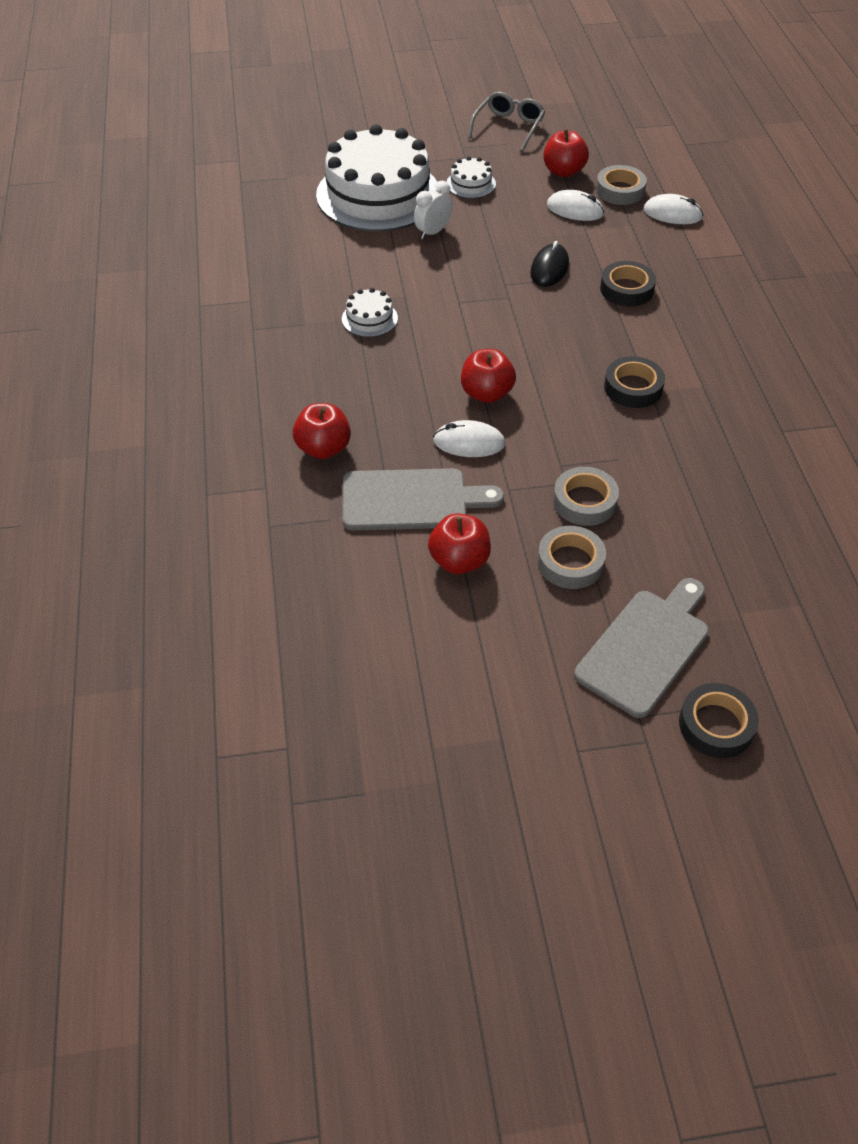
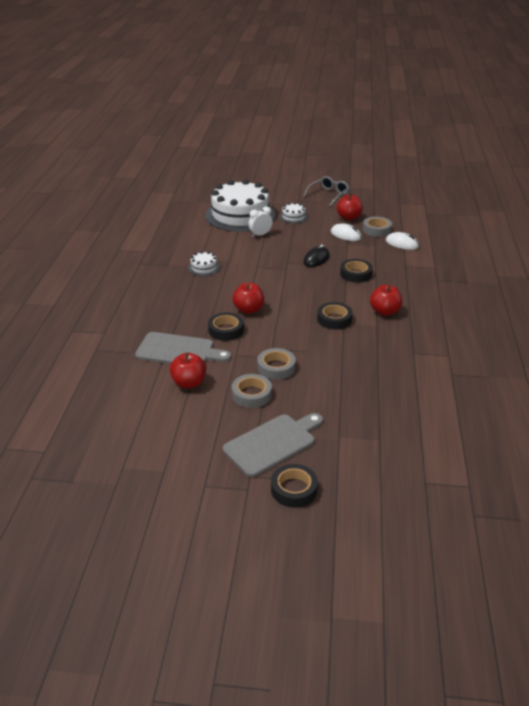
camera: 15 degrees right, 15 degrees down
(323, 448) = (145, 320): red apple -> red apple (384, 311)
(469, 443) = (226, 330): white mouse -> black tape

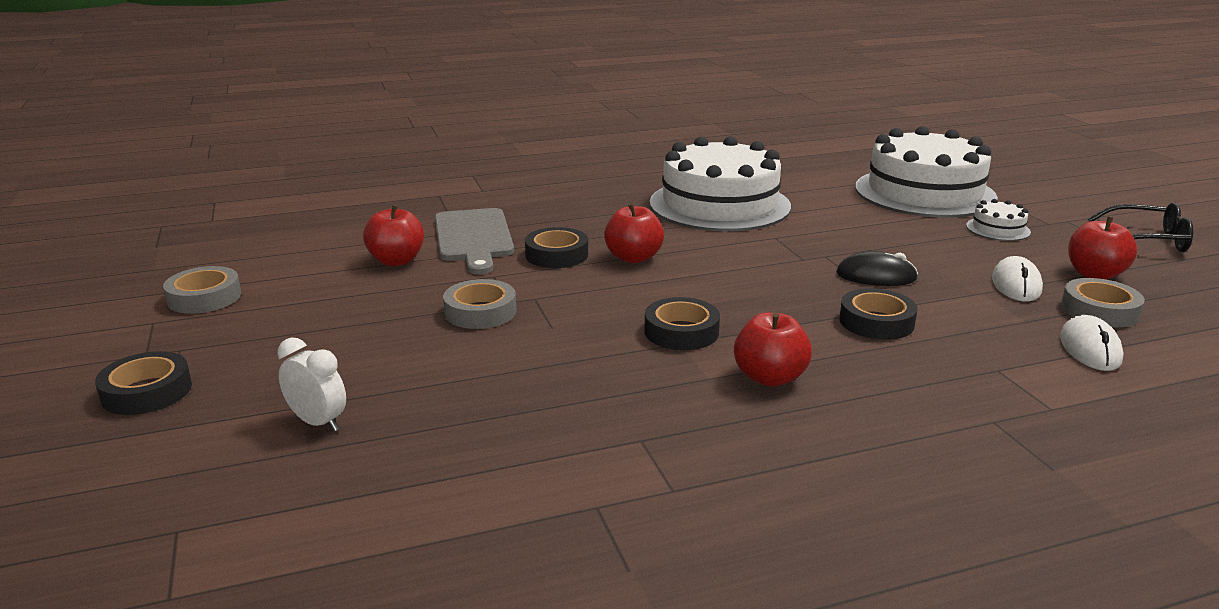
camera: 65 degrees right, 10 degrees down
(204, 267) = (719, 204): white cake -> white cake, size x2.47
(251, 394) = (391, 308): grey tape -> grey tape (204, 297)
(260, 235) = (885, 218): white clock -> white clock (318, 422)
(272, 443) = (266, 350): grey cutting board -> none
(328, 195) = (1147, 240): grey glasses -> black glasses

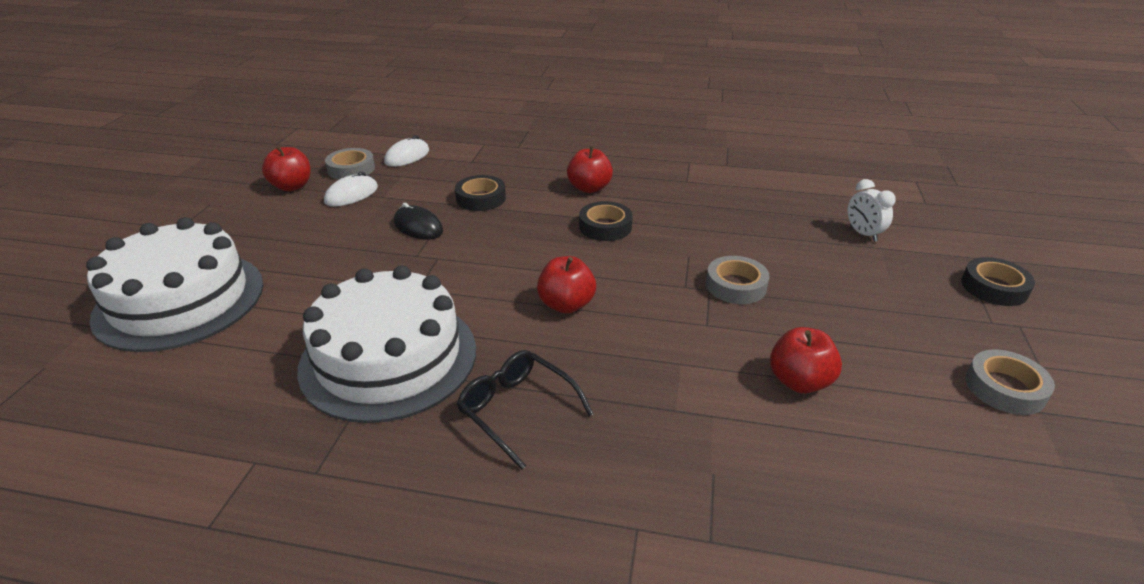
camera: 150 degrees left, 10 degrees up
(473, 238) = (702, 395): grey cutting board -> none
(556, 255) = (631, 333): black tape -> none
(998, 229) = (244, 237): white cake -> none
(1147, 240) = (188, 196): black glasses -> black glasses (517, 410)

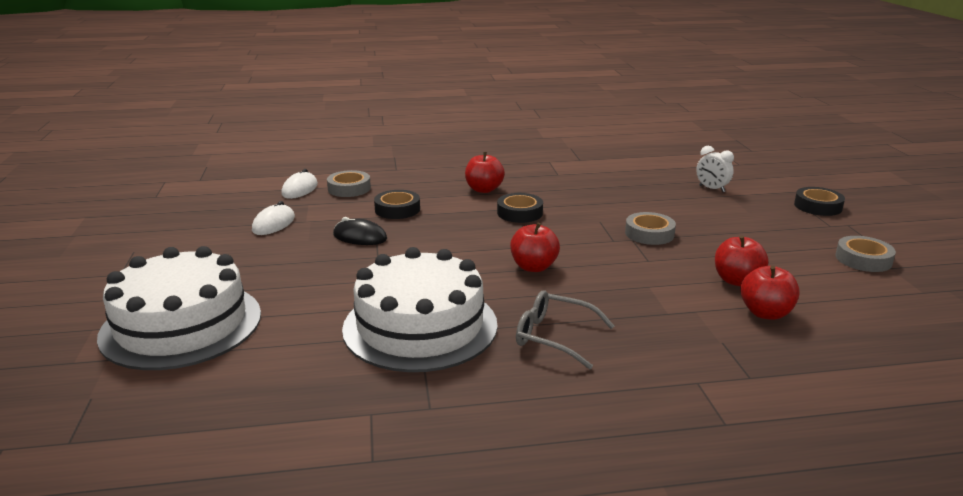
camera: 20 degrees left, 10 degrees down
(292, 186) = (207, 226): red apple -> red apple (765, 313)
(351, 169) = (254, 205): grey tape -> grey tape (349, 188)
(517, 410) = (555, 337): black glasses -> grey glasses

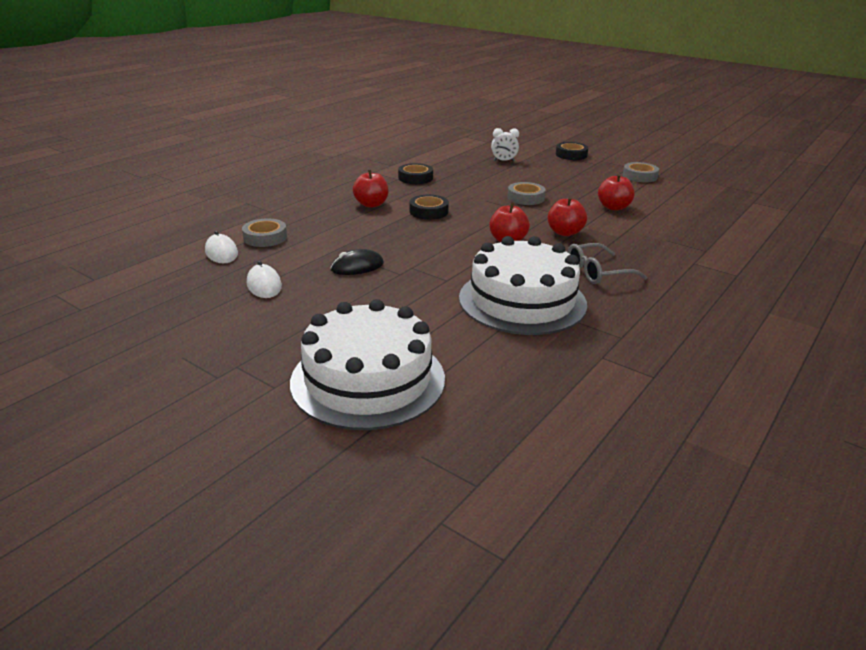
camera: 45 degrees left, 5 degrees up
(397, 209) = (340, 238): black tape -> black tape (415, 178)
(765, 313) = (655, 218): red apple -> red apple (565, 232)

